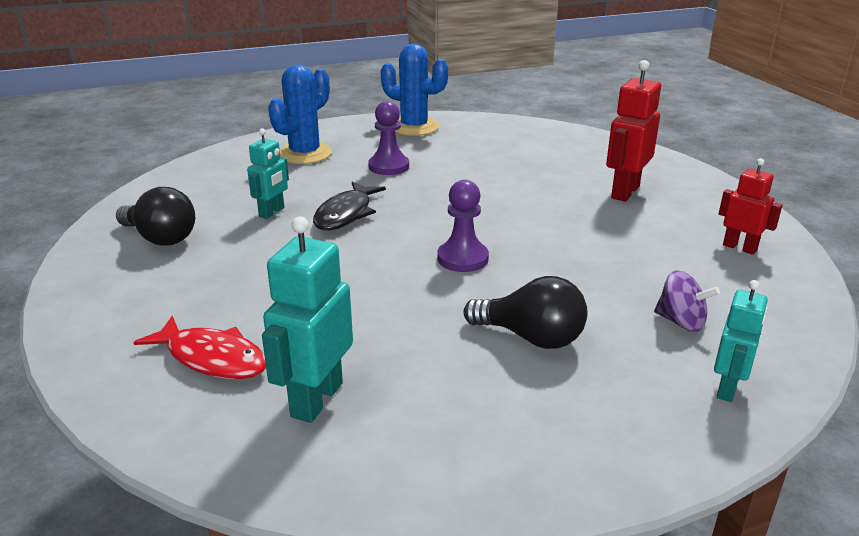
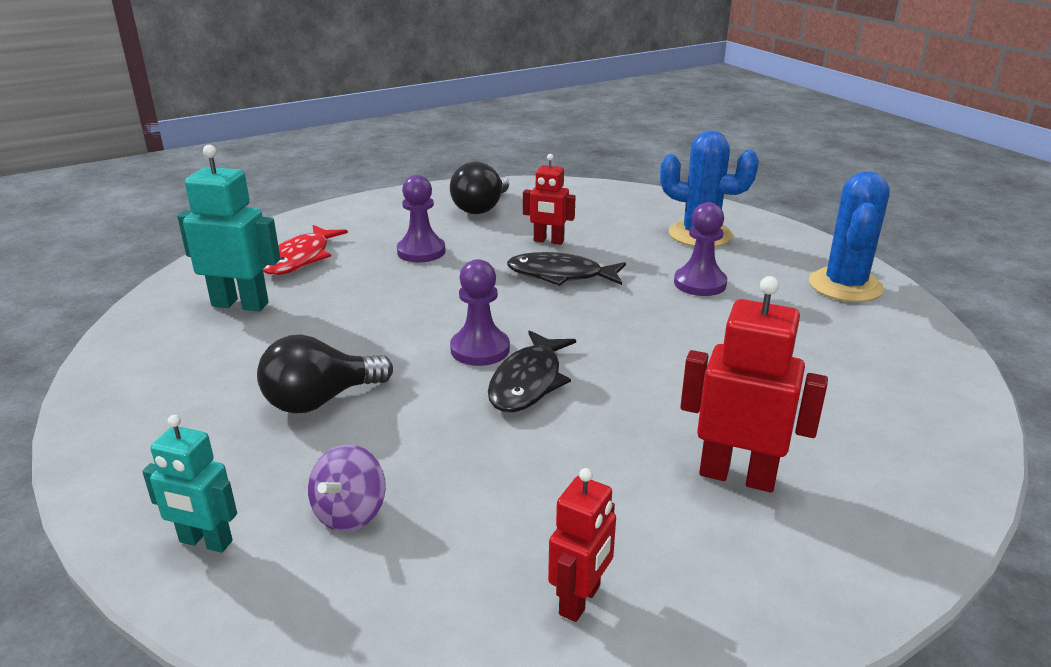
camera: 80 degrees right, 0 degrees up
(249, 277) = (421, 251): none -> purple pawn
(272, 212) = (548, 241): turquoise robot -> red robot
(516, 243) = (528, 382): none -> black fish
(531, 337) = (320, 400): black light bulb -> black light bulb turned 45 degrees clockwise

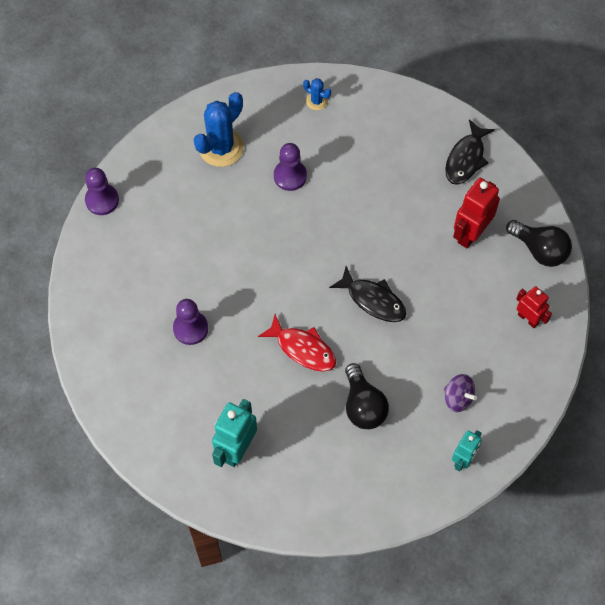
camera: 75 degrees left, 35 degrees up
(300, 258) = (176, 409): red fish -> red fish (302, 348)
(480, 349) = (333, 317): purple pawn -> purple pawn (102, 200)
(481, 208) = (124, 274): black light bulb -> black light bulb (540, 250)
(548, 241) = (200, 243): red robot -> none
(560, 275) = (254, 250): black fish -> black fish (466, 158)
(845, 286) = (316, 101): blue cactus -> blue cactus, size x0.49

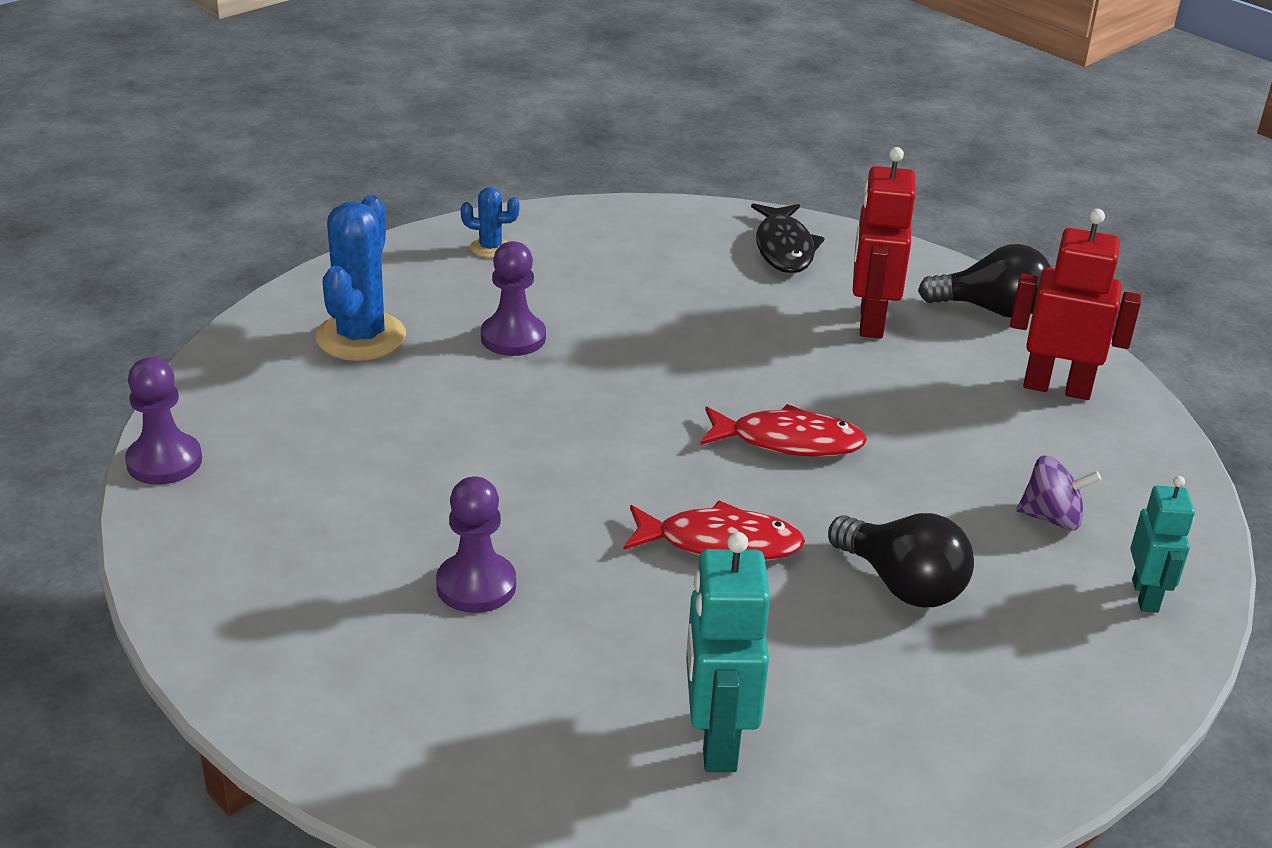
camera: 30 degrees left, 30 degrees down
(373, 300) = (788, 441): black fish -> red fish
(528, 318) = (1057, 387): red robot -> red robot, size x1.58

